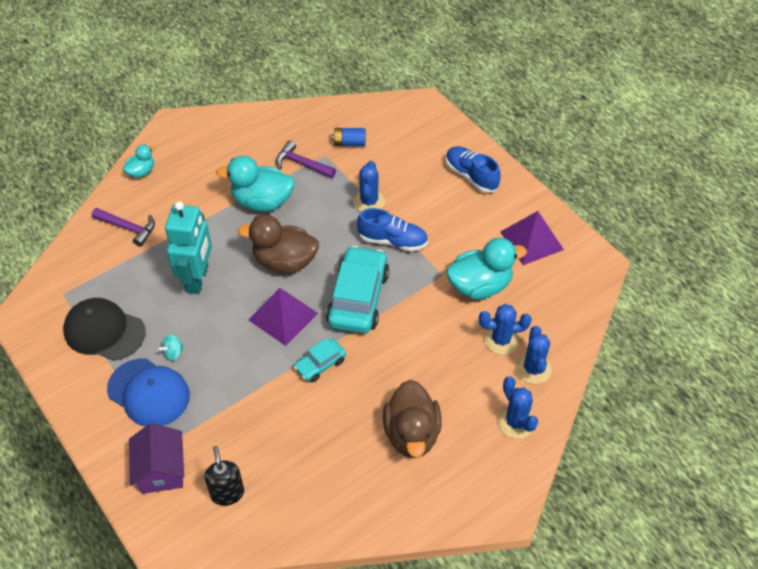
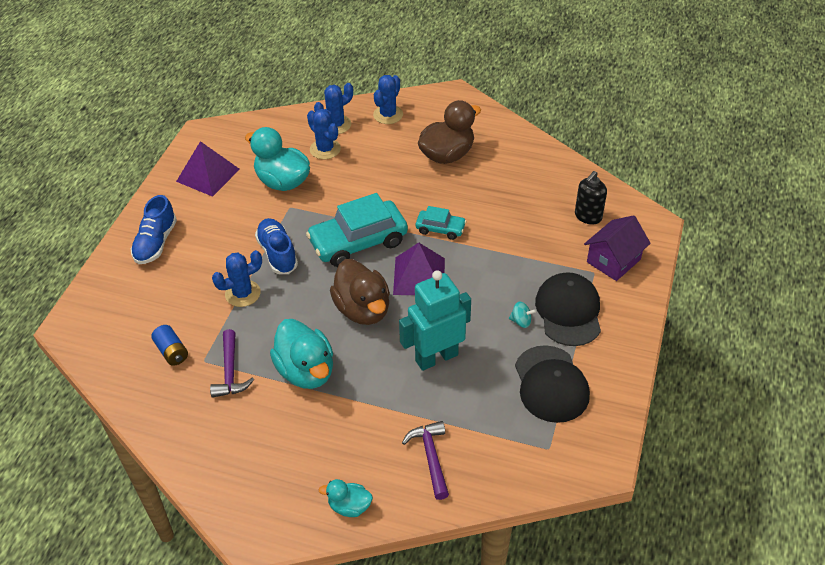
camera: 125 degrees left, 5 degrees down
(149, 393) = (568, 311): blue cap -> black cap

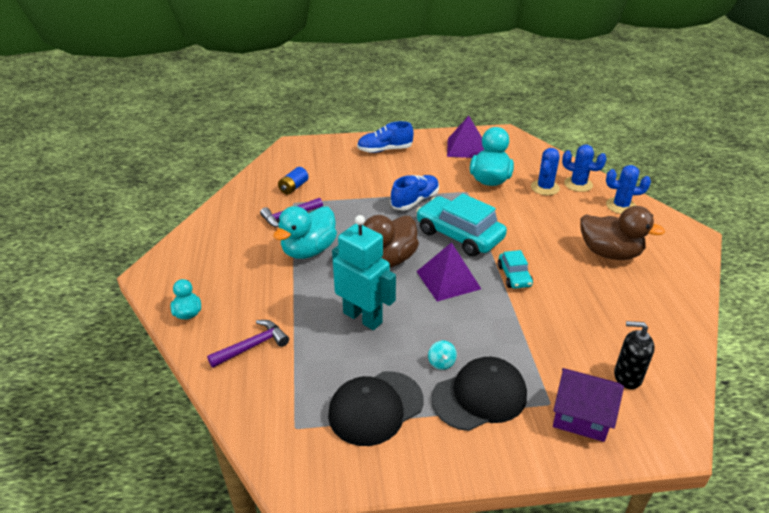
camera: 65 degrees right, 10 degrees down
(242, 293) = (364, 198): blue cactus -> none

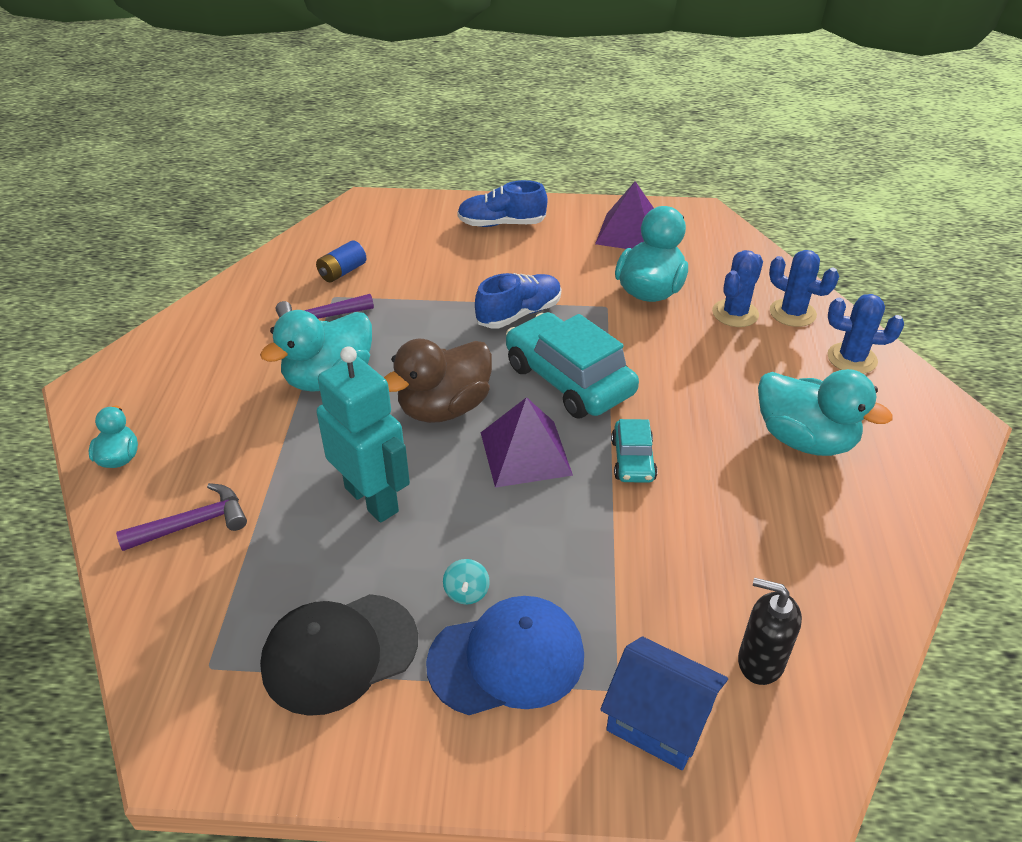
camera: 10 degrees right, 5 degrees up
(479, 396) = (507, 659): black cap -> blue cap
(581, 417) = (659, 720): purple house -> blue house
(609, 253) = (804, 439): brown duck -> turquoise duck

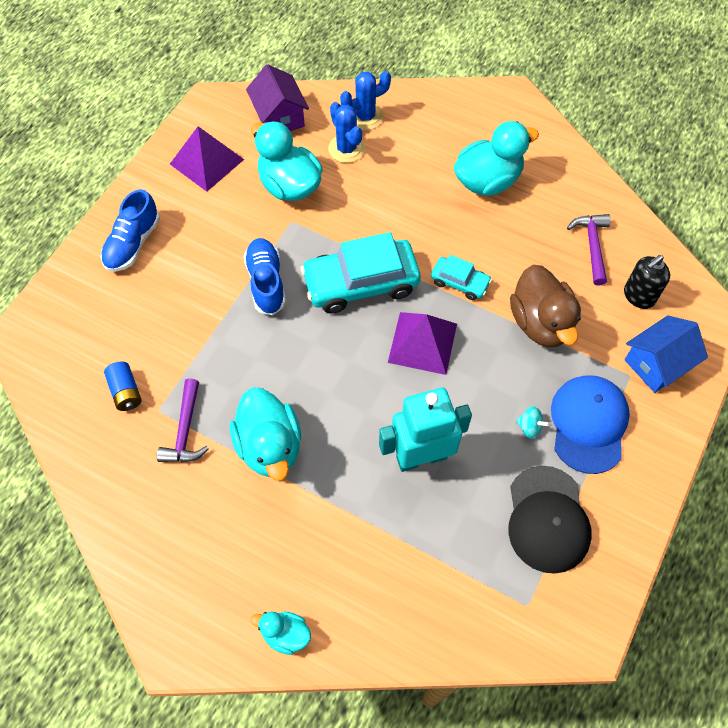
camera: 65 degrees left, 20 degrees up
(193, 523) = (389, 588): purple hammer -> purple hammer (592, 246)
(444, 408) = (349, 376): brown duck -> brown duck (541, 323)
(728, 257) = (279, 117): none -> purple house
(852, 359) = (428, 113): blue cactus -> none

